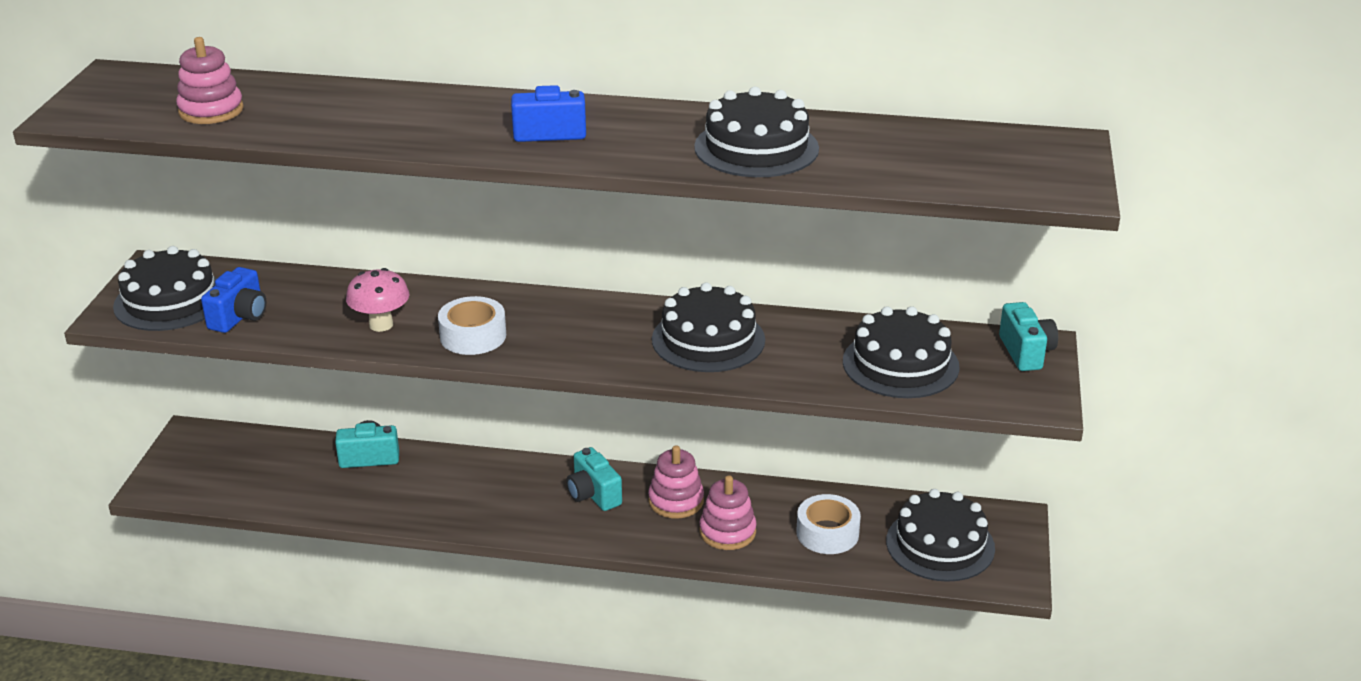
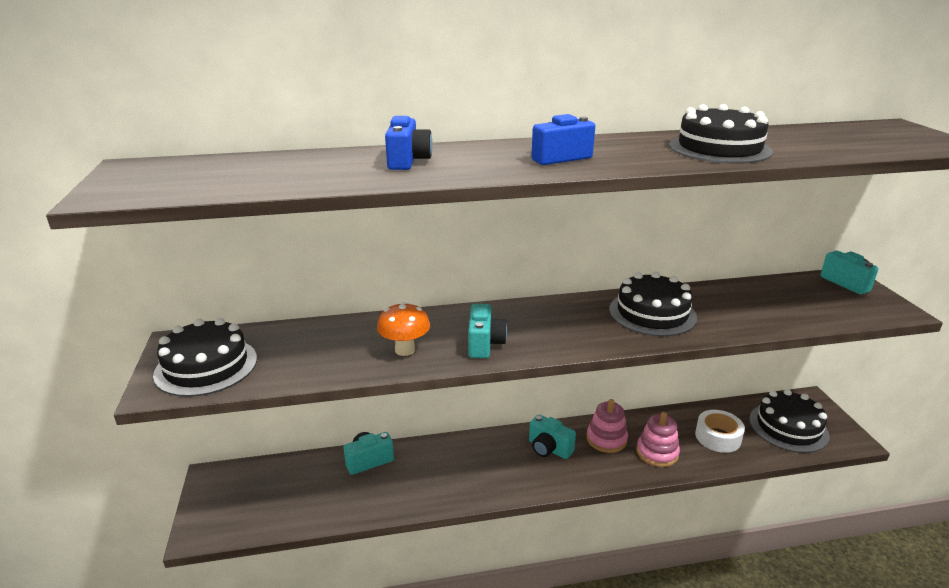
camera: 20 degrees left, 5 degrees down
(211, 110) = (249, 177): pink stacking toy -> none
(239, 317) = (279, 367): blue camera -> blue camera (408, 161)
(381, 325) = (405, 350): pink mushroom -> orange mushroom
(473, 336) = (484, 344): white tape -> turquoise camera
(900, 364) = (788, 304): black cake -> none

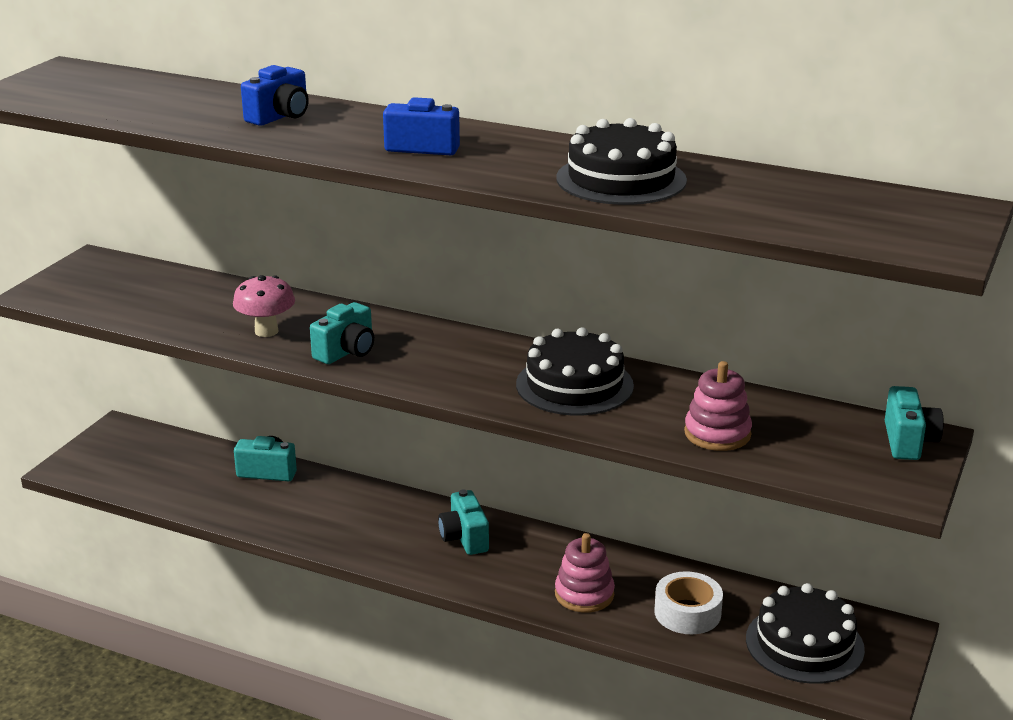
camera: 35 degrees right, 0 degrees up
(206, 366) = (91, 288): black cake -> none
(405, 350) = (266, 331): orange mushroom -> pink mushroom
(606, 439) = (543, 557): pink stacking toy -> pink stacking toy (717, 434)

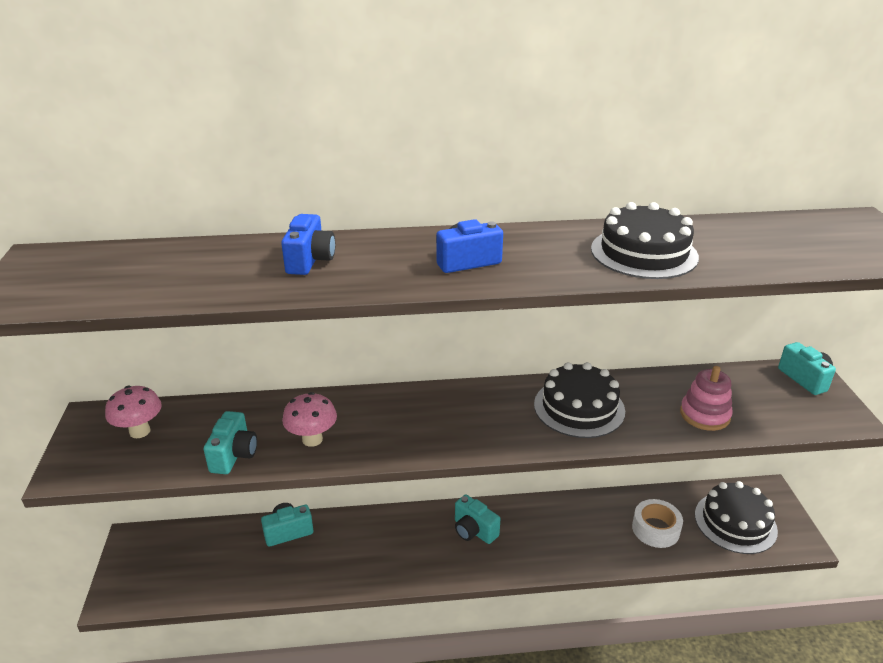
camera: 30 degrees left, 5 degrees up
(123, 282) = (140, 431): none -> pink mushroom
(346, 352) = (394, 437): turquoise camera -> turquoise camera (234, 455)
(584, 594) = (586, 543): pink stacking toy -> none

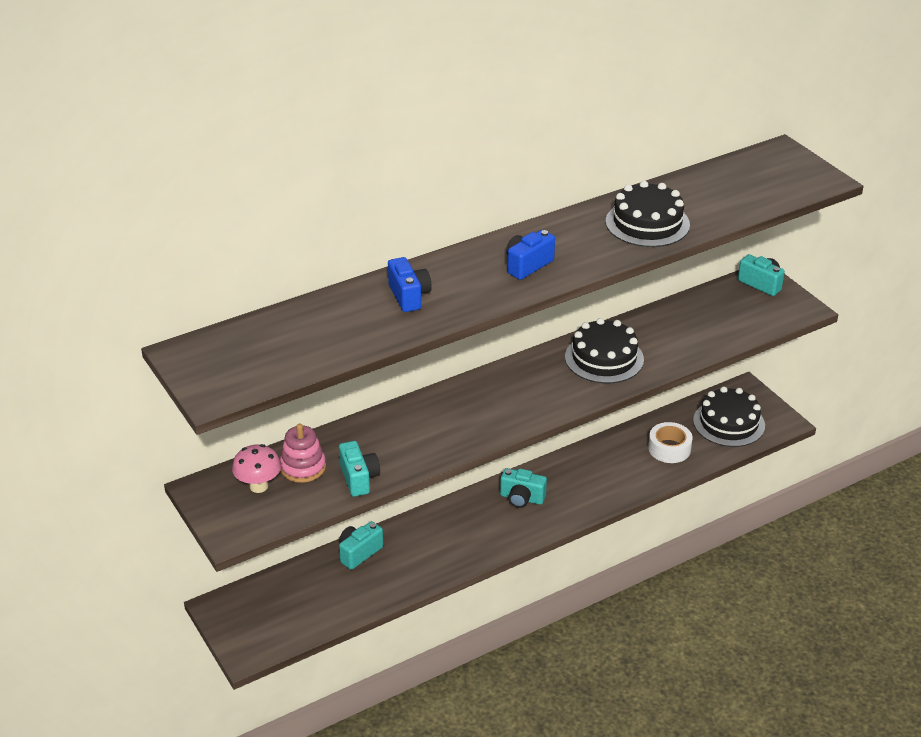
camera: 25 degrees left, 5 degrees up
(312, 439) = (412, 447): pink mushroom -> none
(704, 415) = (701, 336): pink stacking toy -> pink stacking toy (303, 467)

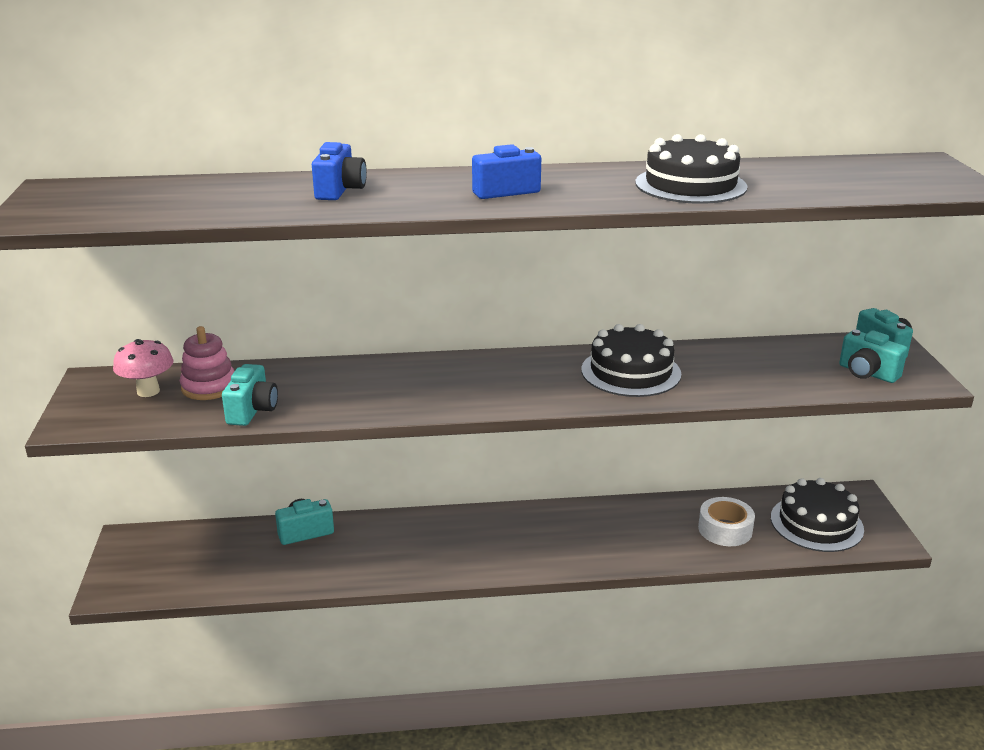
camera: 25 degrees right, 10 degrees down
(522, 498) = (517, 531): turquoise camera -> turquoise camera (867, 373)

